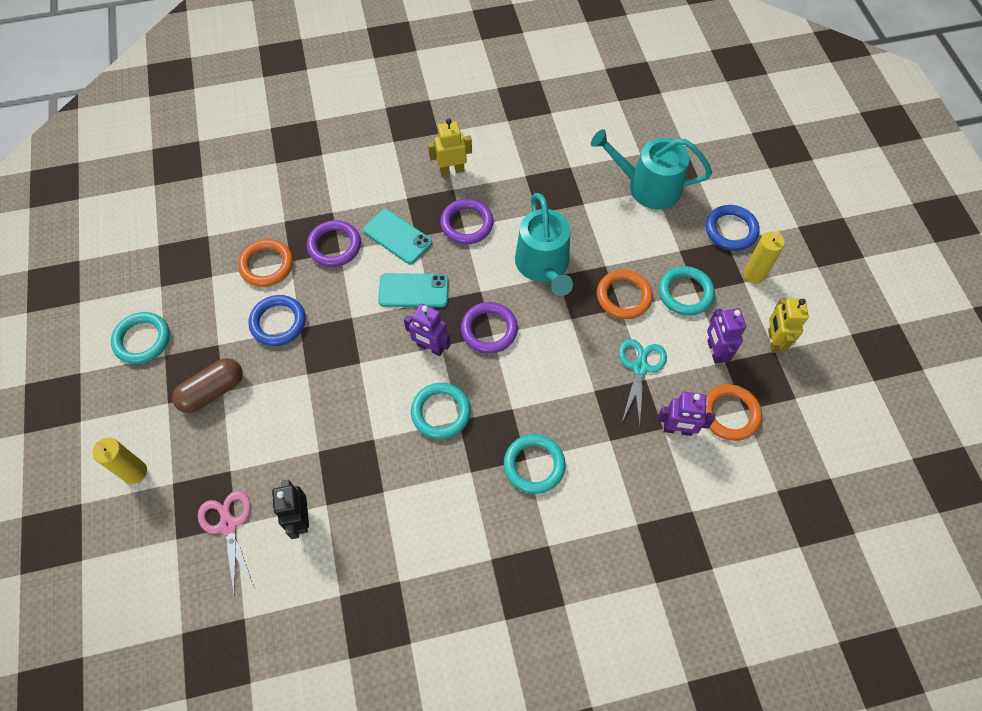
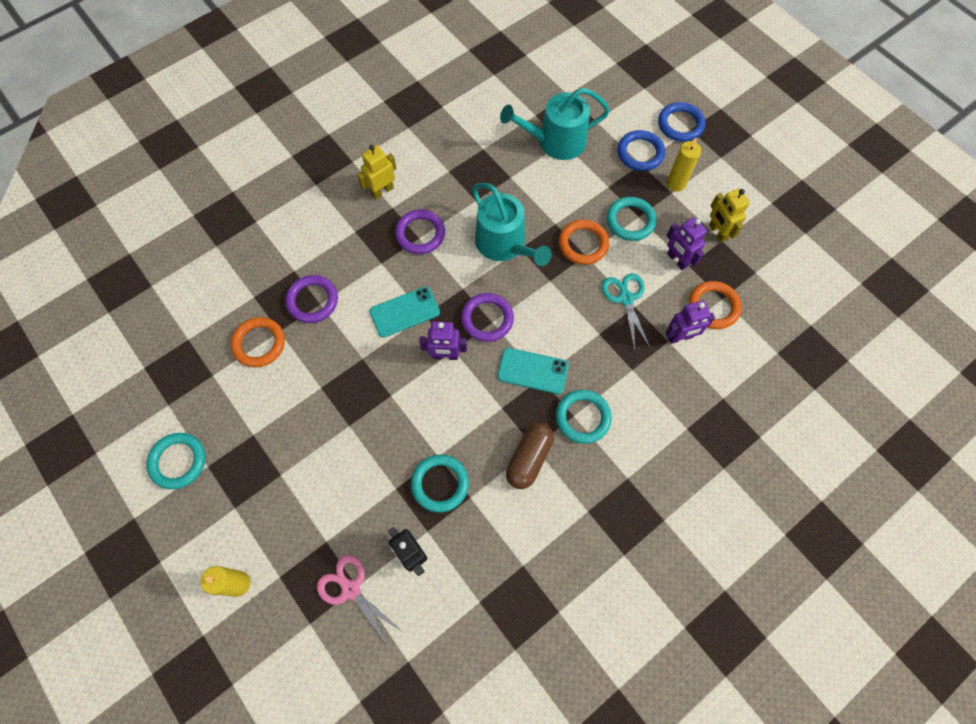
camera: 25 degrees left, 5 degrees up
(212, 391) = (271, 479): brown capsule -> brown capsule (529, 459)
(278, 322) = (298, 391): blue ring -> blue ring (680, 124)
(397, 237) = (365, 269): turquoise phone -> turquoise phone (533, 371)
(441, 412) = (483, 407): turquoise ring -> turquoise ring (440, 484)

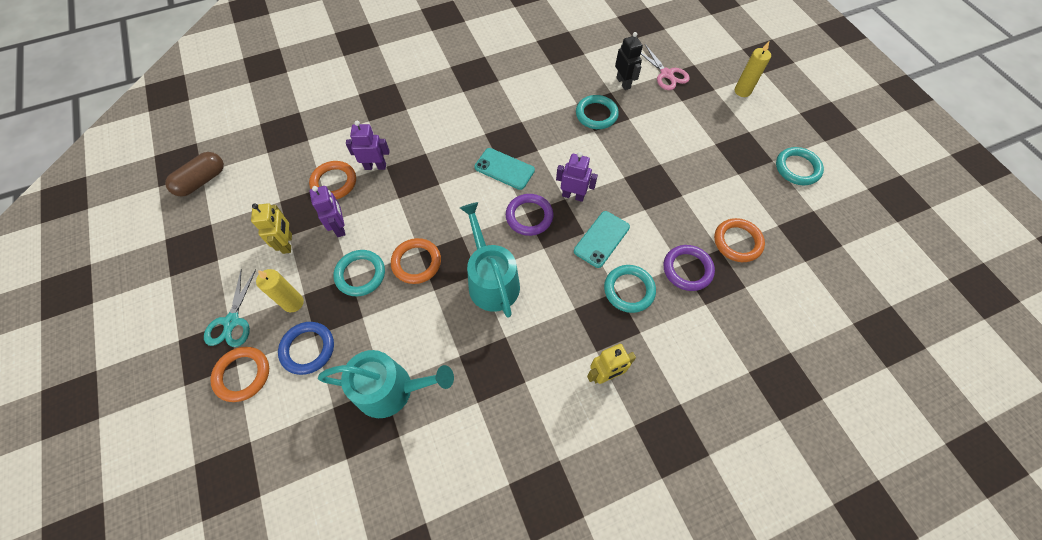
camera: 165 degrees left, 5 degrees down
(404, 312) = (601, 239): turquoise phone -> turquoise phone turned 45 degrees counterclockwise
(420, 234) = (572, 312): purple ring -> none
(529, 459) = (528, 115): brown capsule -> brown capsule (202, 181)
(582, 417) = (478, 131): turquoise ring -> turquoise ring (629, 290)
(626, 299) = (403, 205): turquoise scissors -> turquoise scissors (232, 321)
(680, 124) = (242, 375): blue ring -> orange ring

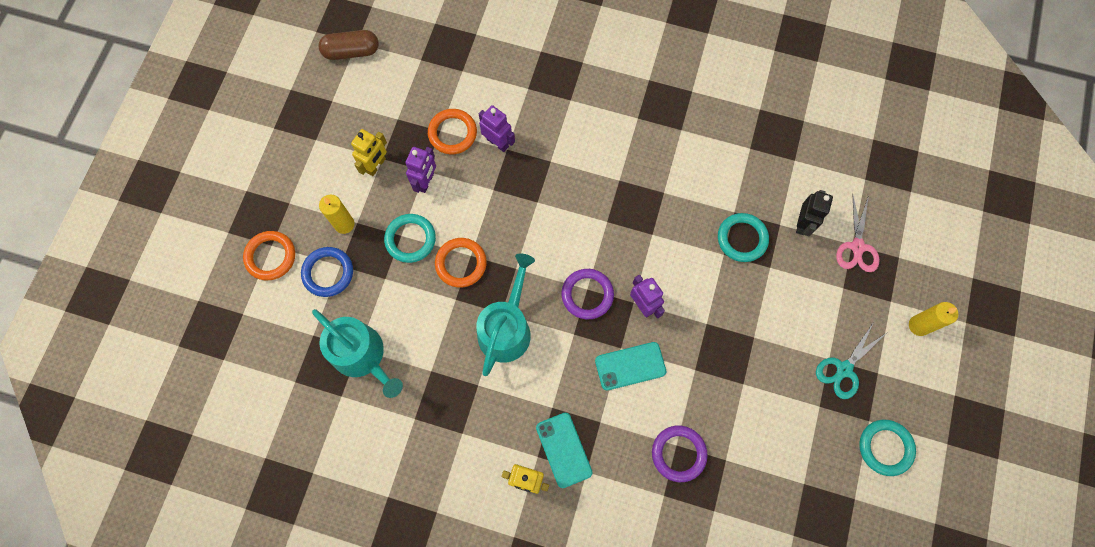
camera: 40 degrees right, 10 degrees up
(232, 321) = (291, 205): turquoise scissors -> turquoise scissors (844, 369)
(504, 169) = (605, 231): turquoise phone -> turquoise phone (563, 450)
(629, 290) = (611, 429): turquoise ring -> none
(737, 242) = (749, 467): orange ring -> none

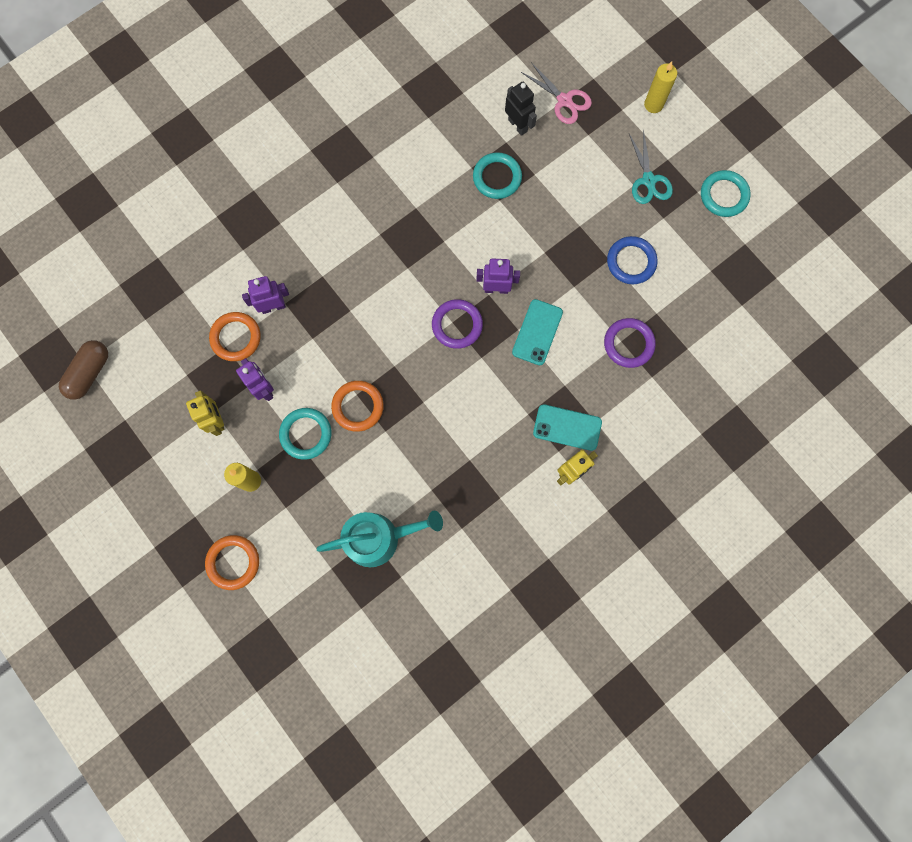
camera: 55 degrees left, 5 degrees up
(328, 273) = (285, 522): blue ring -> blue ring (631, 262)
(506, 328) = (439, 406): turquoise watering can -> none

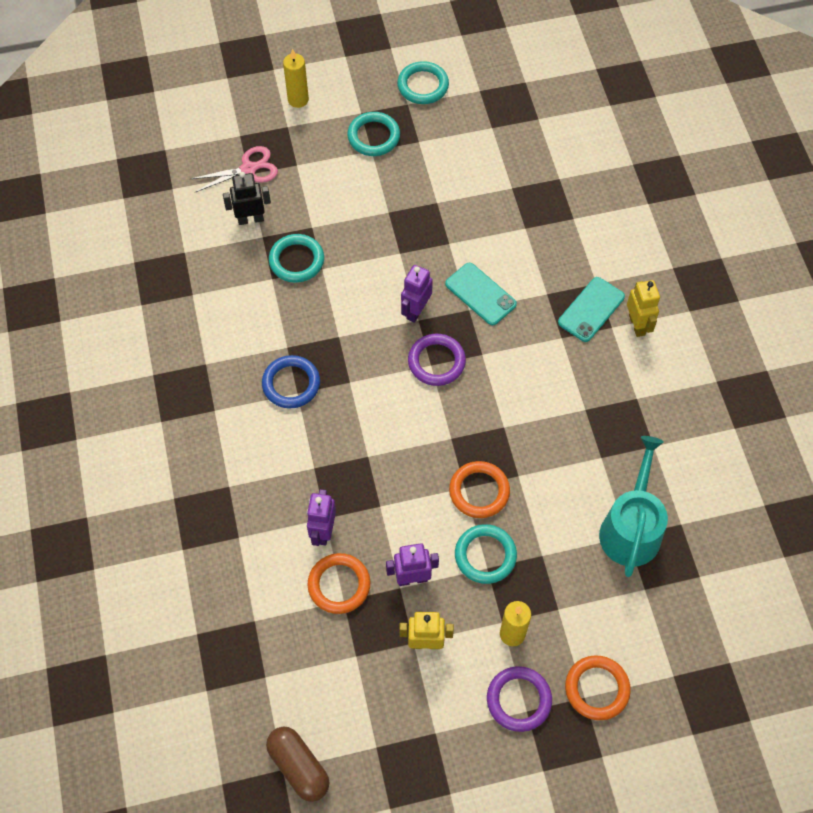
camera: 65 degrees left, 15 degrees down
(628, 344) = (531, 223): purple ring -> purple ring (519, 700)
(631, 262) = (449, 186): blue ring -> blue ring (291, 384)
(648, 180) = (373, 136): turquoise scissors -> turquoise ring

